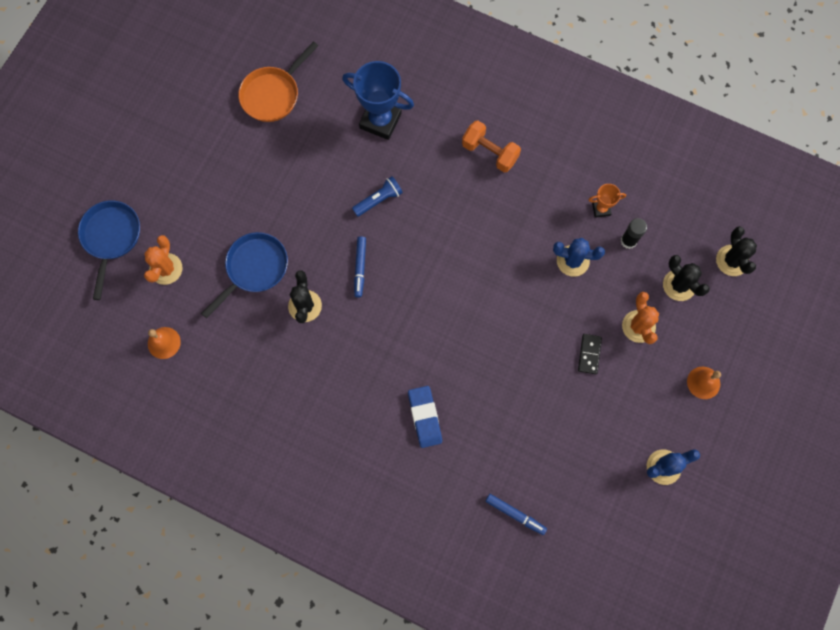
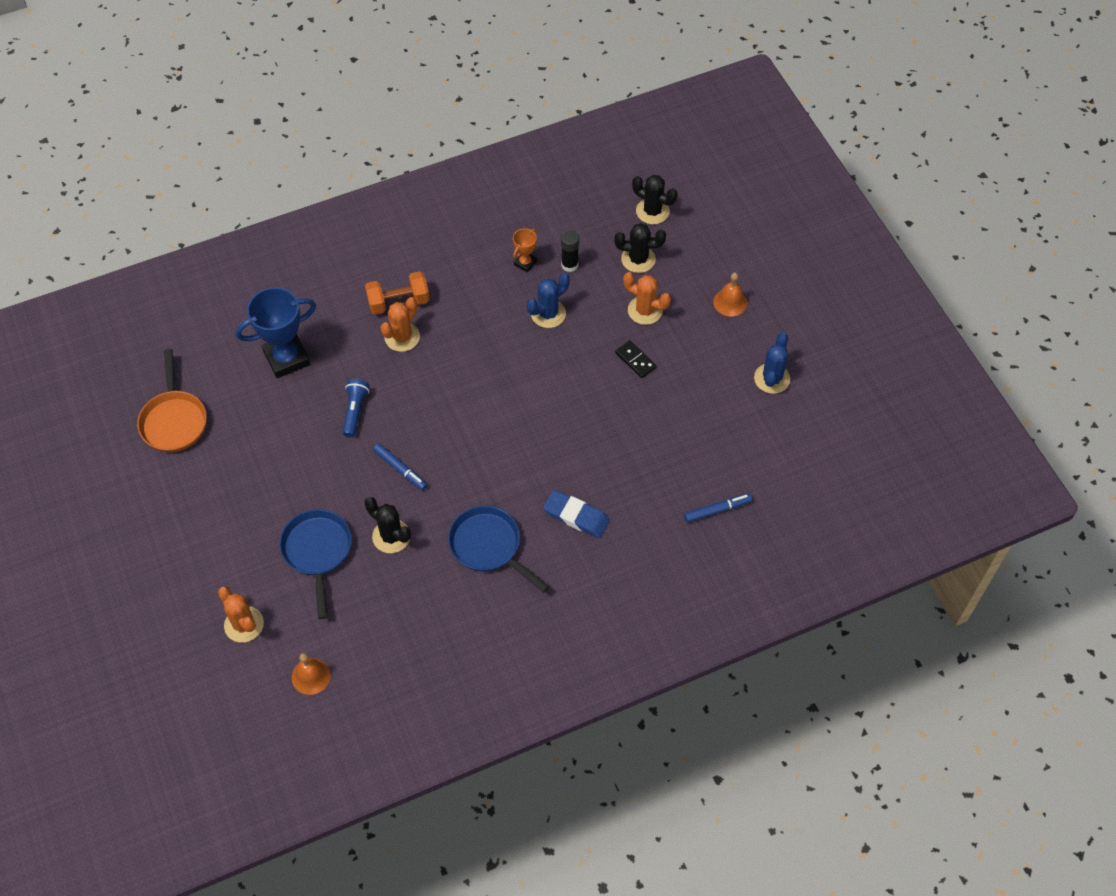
camera: 50 degrees left, 15 degrees down
(111, 238) = (166, 650): blue pan -> blue pan (489, 546)
(463, 179) = (402, 337): none -> orange cactus

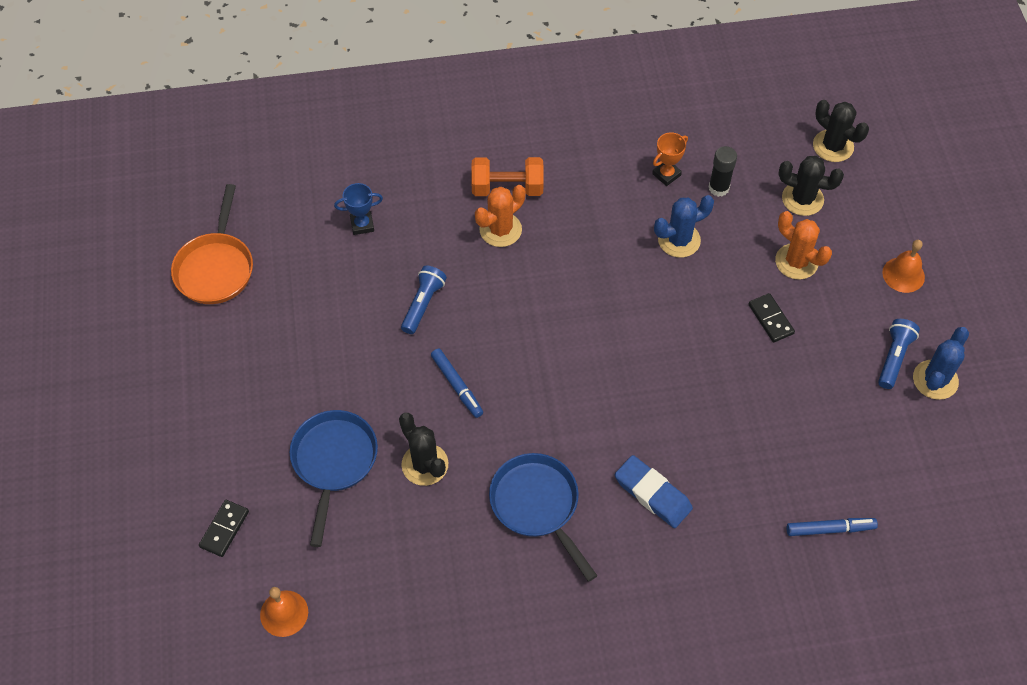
camera: 15 degrees right, 0 degrees up
(244, 624) = (224, 529): orange cactus -> black domino
(286, 358) = (362, 225): blue trophy -> blue trophy, size x0.49
(737, 369) = (894, 358): none -> blue flashlight

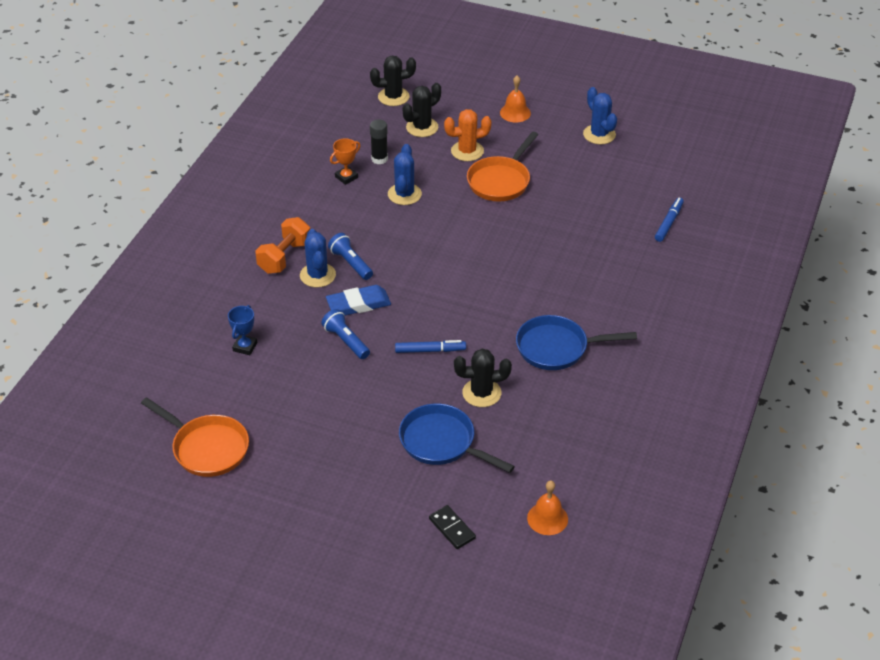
camera: 60 degrees left, 15 degrees down
(500, 230) = (317, 275): orange cactus -> blue cactus
(652, 494) = (588, 289): blue eraser -> blue eraser (358, 304)
(666, 174) = (346, 177): orange trophy -> orange trophy turned 60 degrees clockwise
(770, 319) = (500, 181): black domino -> orange pan
(894, 358) = (571, 143): blue flashlight -> blue flashlight (351, 263)

